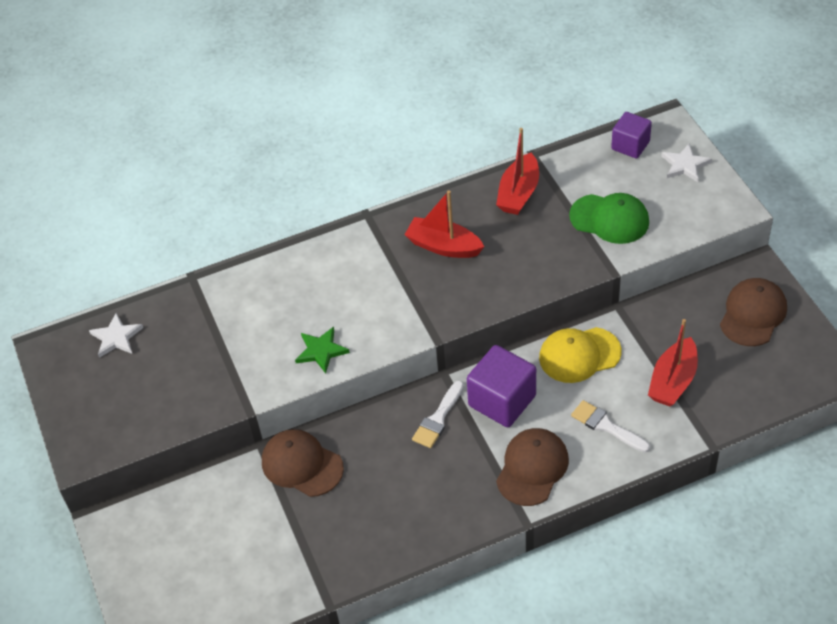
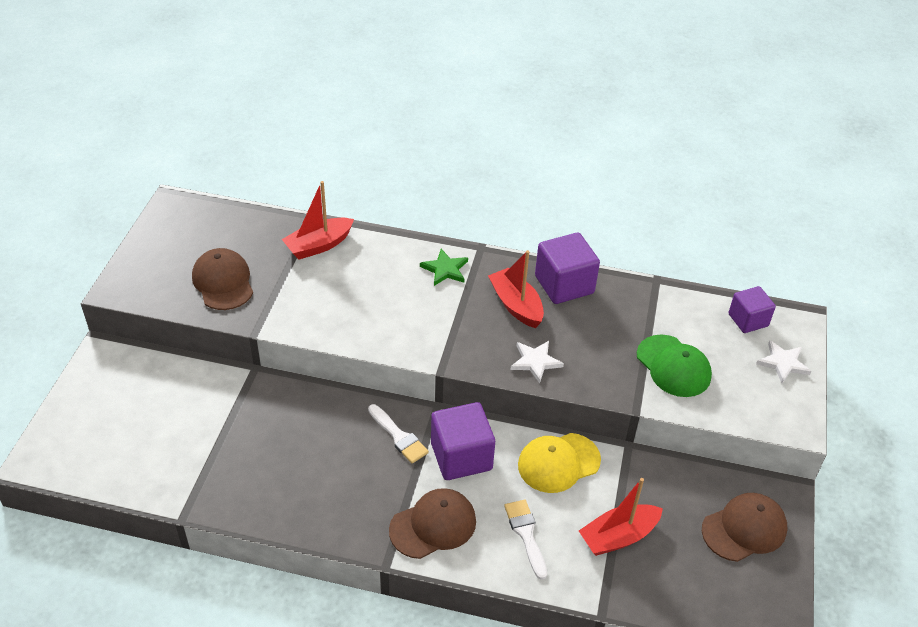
camera: 30 degrees right, 5 degrees down
(116, 337) = (222, 226): white star -> white star (535, 362)
(302, 465) = (268, 402): brown cap -> brown cap (223, 282)
(321, 351) = (348, 323): green star -> green star (445, 269)
(438, 418) = (399, 436): white brush -> white brush turned 105 degrees counterclockwise
(465, 204) = (564, 285): none -> purple cube
(518, 193) = (615, 302): red boat -> red boat (319, 245)
(579, 355) = (558, 463): yellow cap -> yellow cap turned 45 degrees counterclockwise

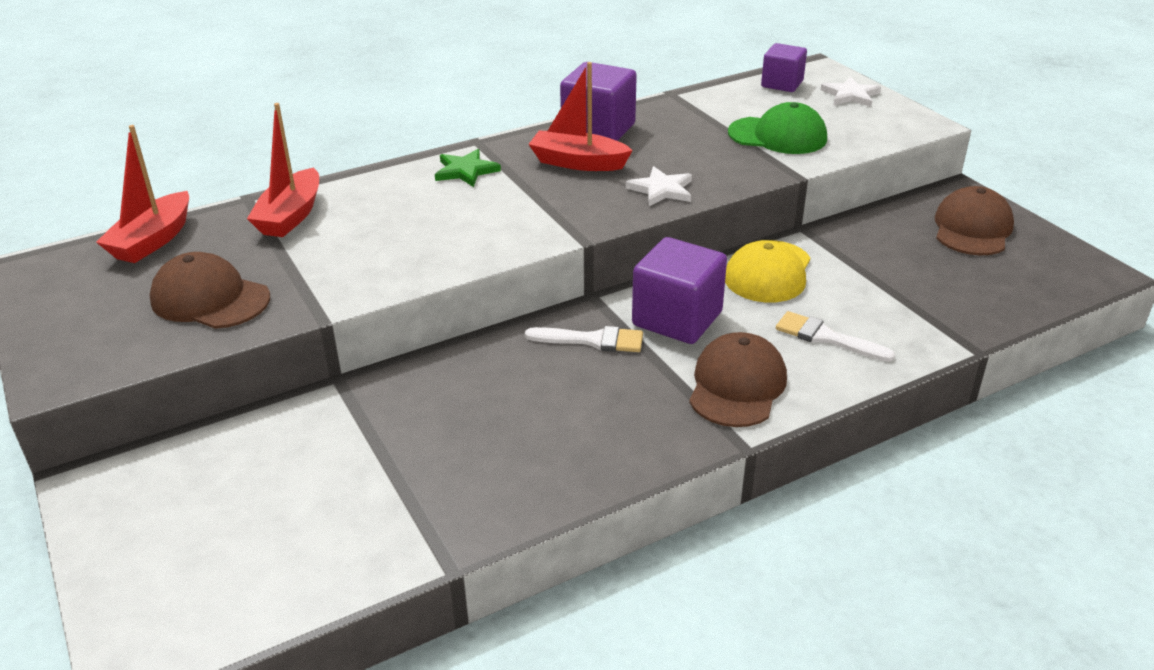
camera: 40 degrees left, 10 degrees down
(618, 537) = (898, 291): red boat -> red boat (153, 240)

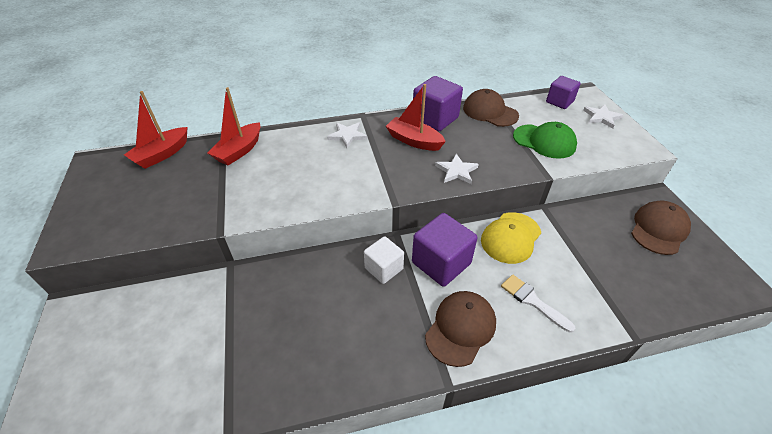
camera: 15 degrees right, 10 degrees up
(210, 299) = (169, 203): brown cap -> brown cap (490, 112)
(466, 171) = (347, 135): green star -> white star
(592, 340) = (384, 268): white brush -> white cube

